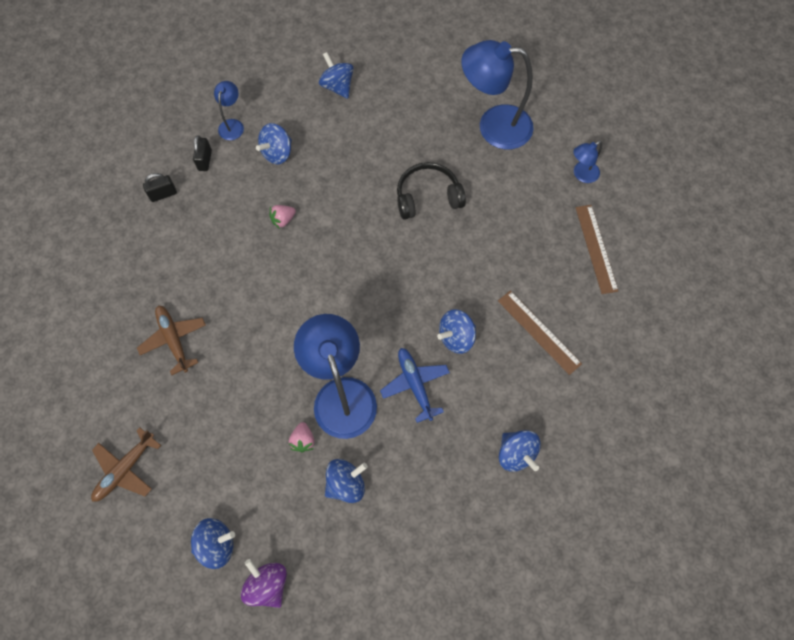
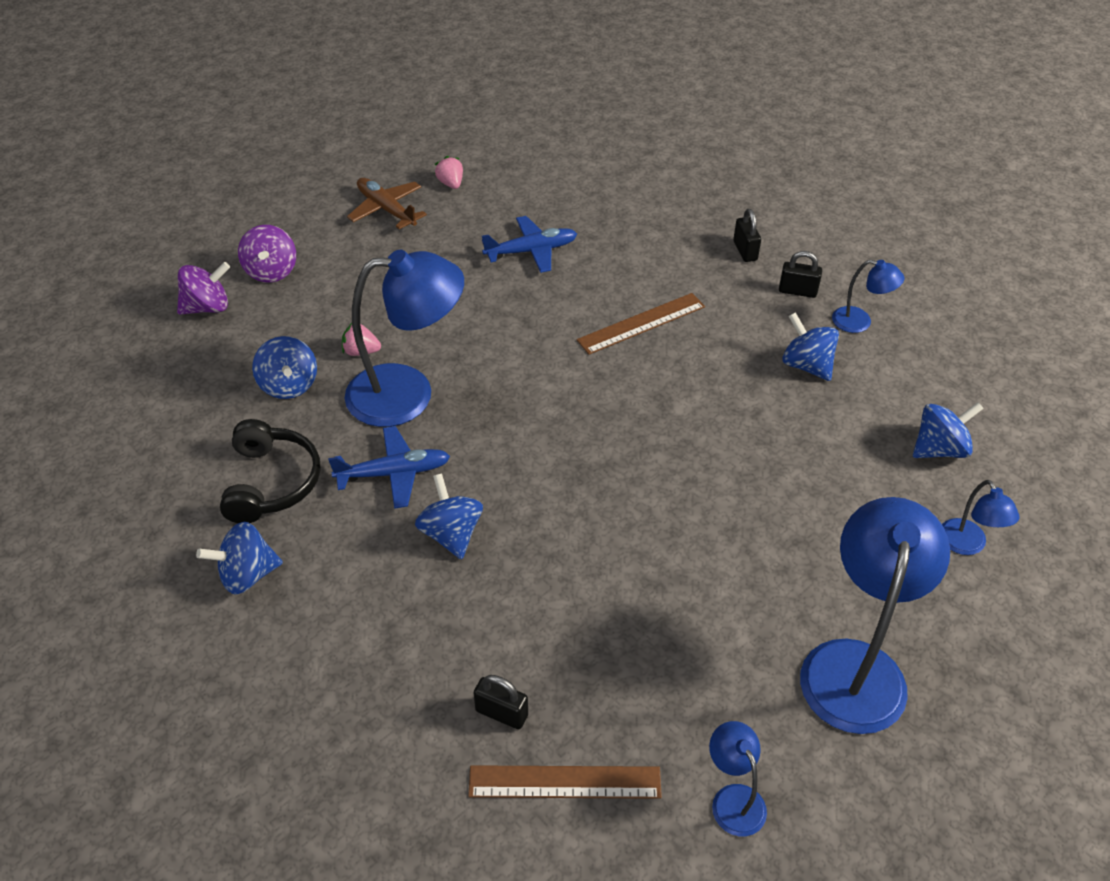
camera: 100 degrees right, 20 degrees down
(174, 340) = (531, 251): brown plane -> blue plane
(217, 544) = (271, 271): blue spinning top -> purple spinning top
(283, 220) = (689, 361): pink strawberry -> pink strawberry (451, 183)
(405, 77) = (967, 545): none -> blue lamp
(428, 197) = (708, 538): black headphones -> black headphones (271, 482)
(538, 332) = (427, 648): brown ruler -> brown ruler (641, 323)
(567, 285) = (501, 713): none -> black padlock

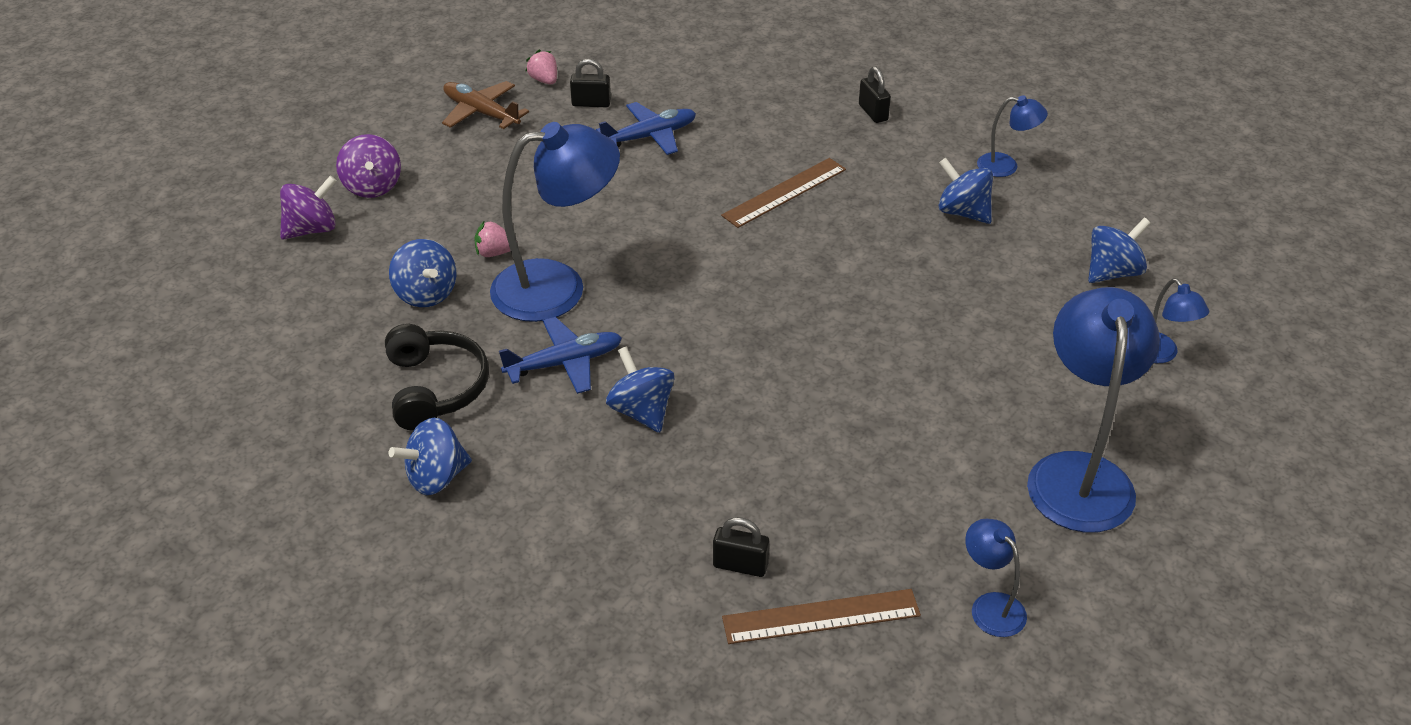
camera: 10 degrees left, 5 degrees down
(797, 291) = (936, 144): black padlock -> black padlock (591, 103)

